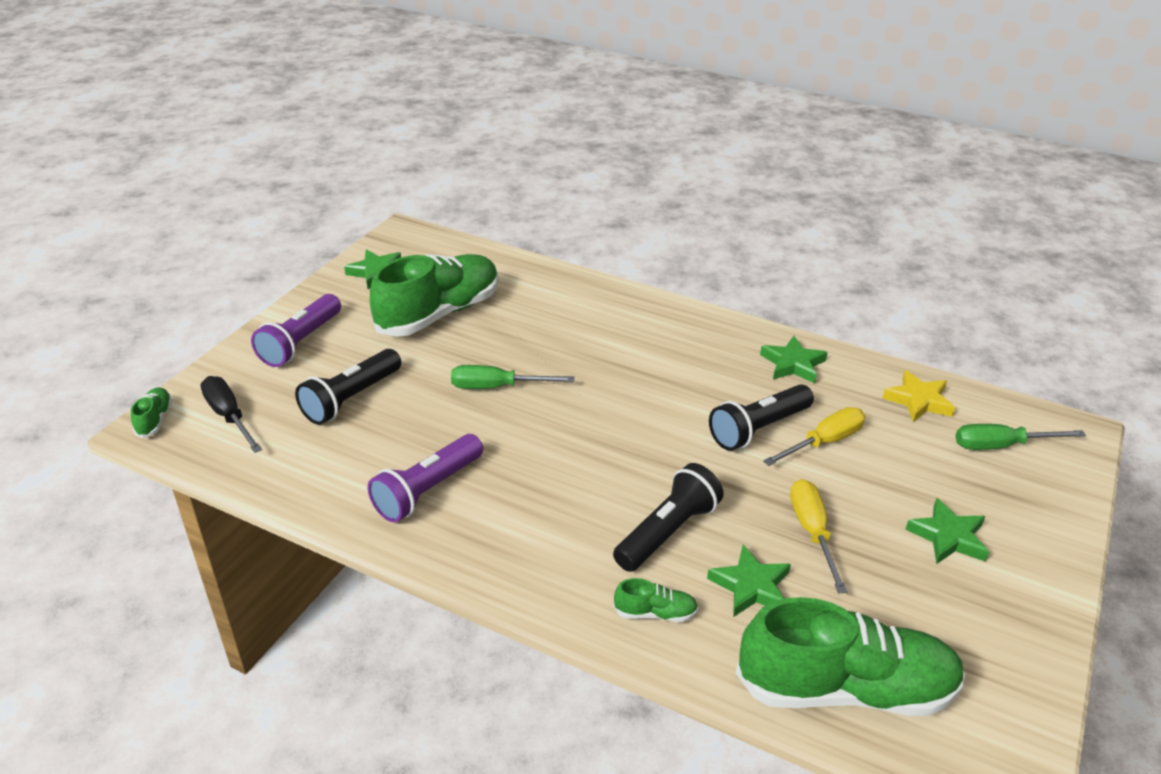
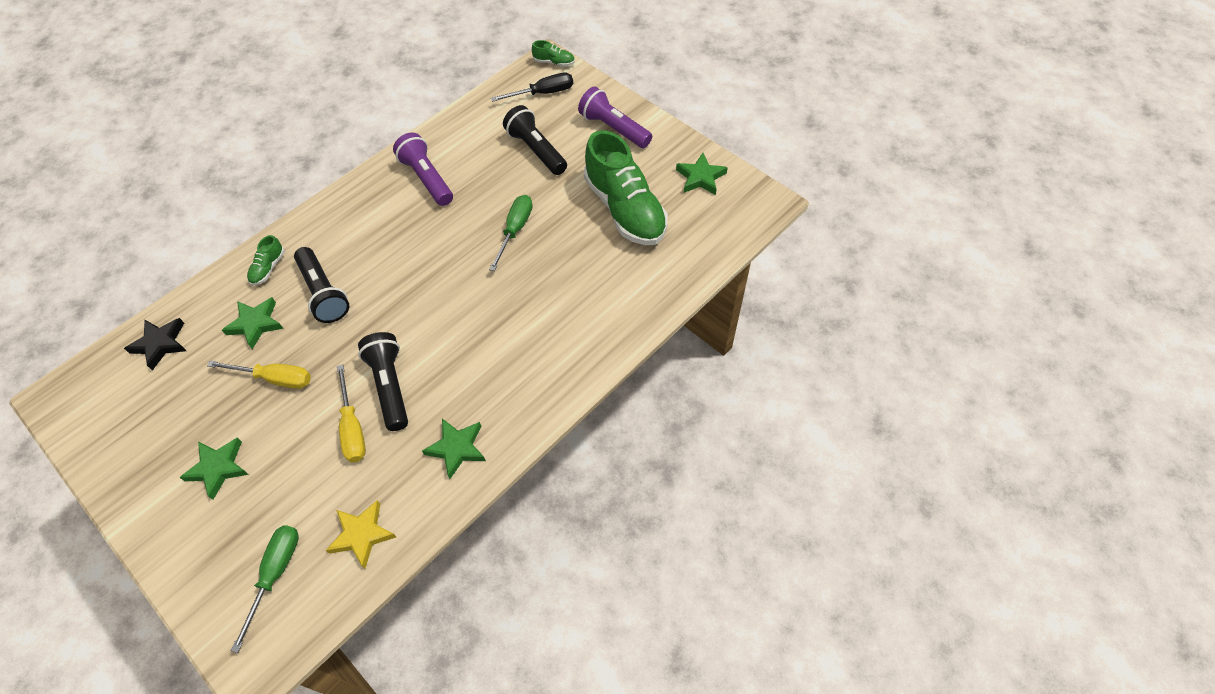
camera: 110 degrees right, 20 degrees up
(845, 689) = (160, 344): green shoe -> black star

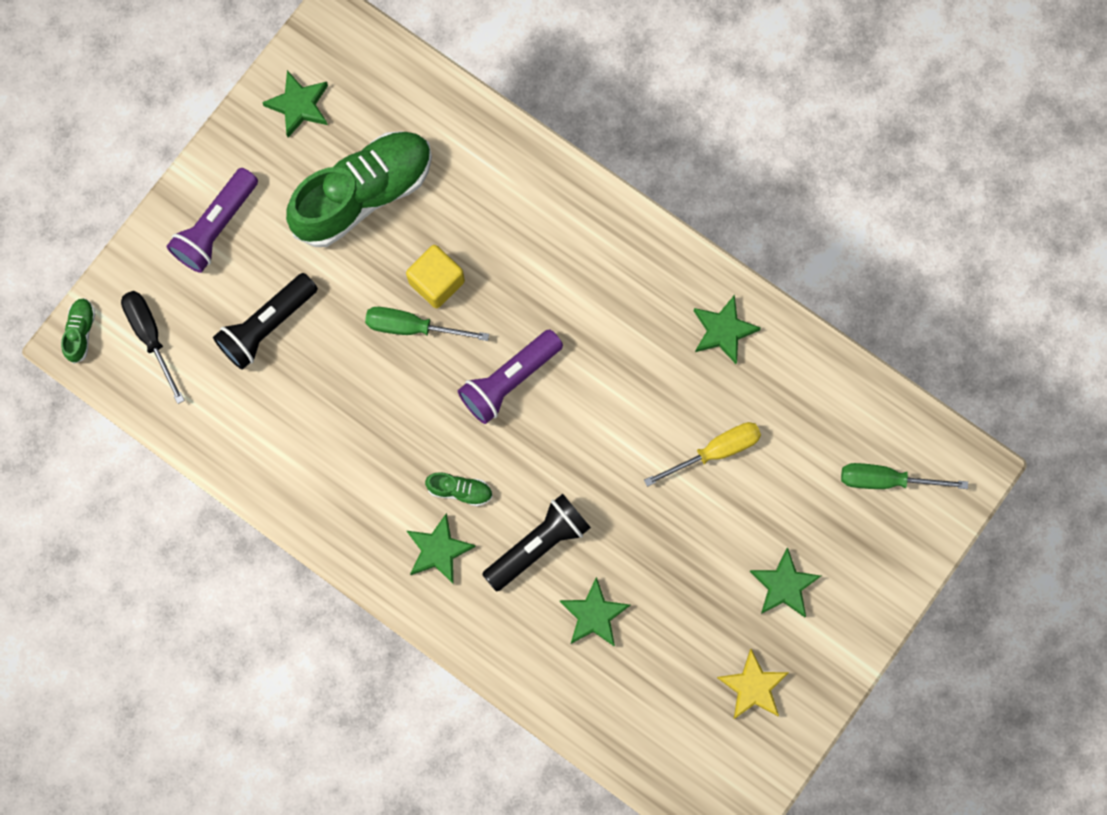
camera: 100 degrees left, 20 degrees up
(160, 344) = (637, 724): black star -> none
(268, 268) = (508, 631): green shoe -> green shoe (460, 490)
(275, 378) = (665, 563): yellow screwdriver -> none
(343, 232) = (438, 550): none -> green star
(362, 534) = (832, 405): yellow star -> yellow star (753, 687)
(390, 386) = (657, 424): black flashlight -> none
(427, 178) = (333, 463): purple flashlight -> purple flashlight (509, 380)
(547, 248) = (436, 282): none -> yellow cube

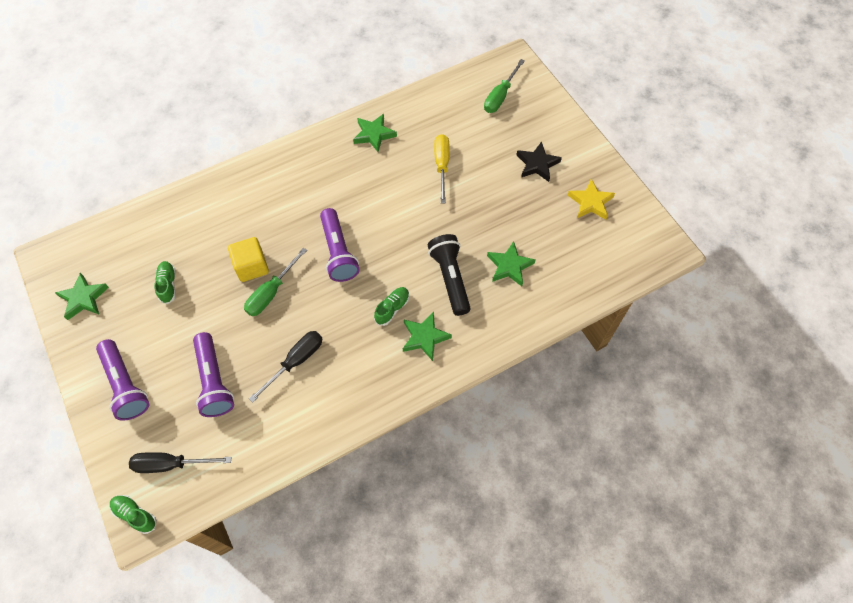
camera: 65 degrees left, 15 degrees down
(266, 325) = (214, 381): black flashlight -> purple flashlight
(334, 408) = (295, 362): none -> black screwdriver
(363, 194) = (168, 285): green shoe -> green shoe, size x0.40
(784, 585) = (537, 164): green star -> black star

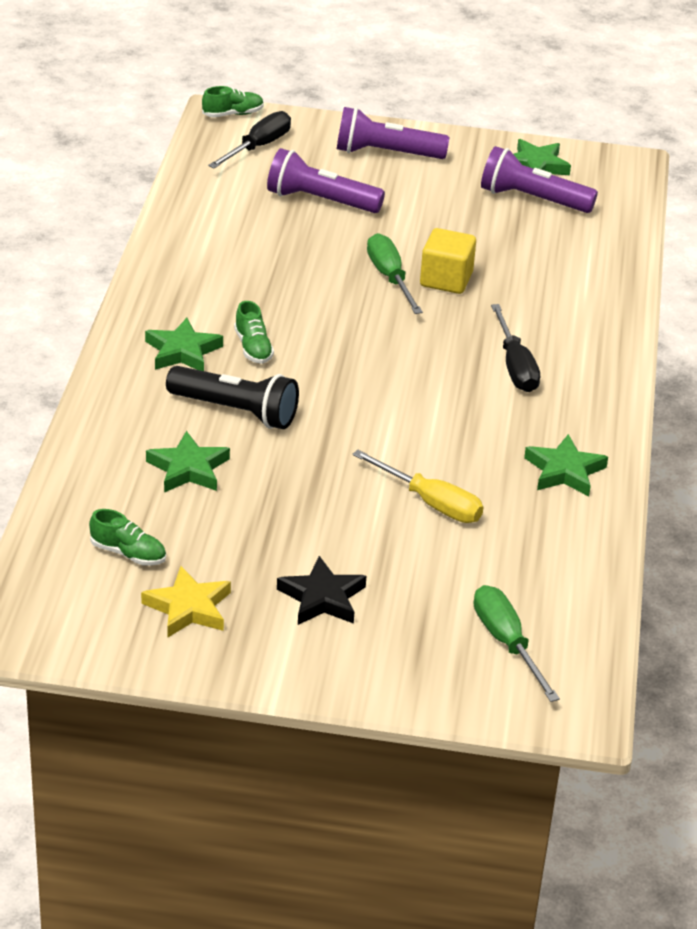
camera: 125 degrees right, 25 degrees down
(168, 285) = (489, 219): green shoe -> green shoe (128, 553)
(295, 362) = (274, 256): black screwdriver -> black screwdriver (515, 366)
(338, 252) = (388, 347): purple flashlight -> purple flashlight (532, 199)

